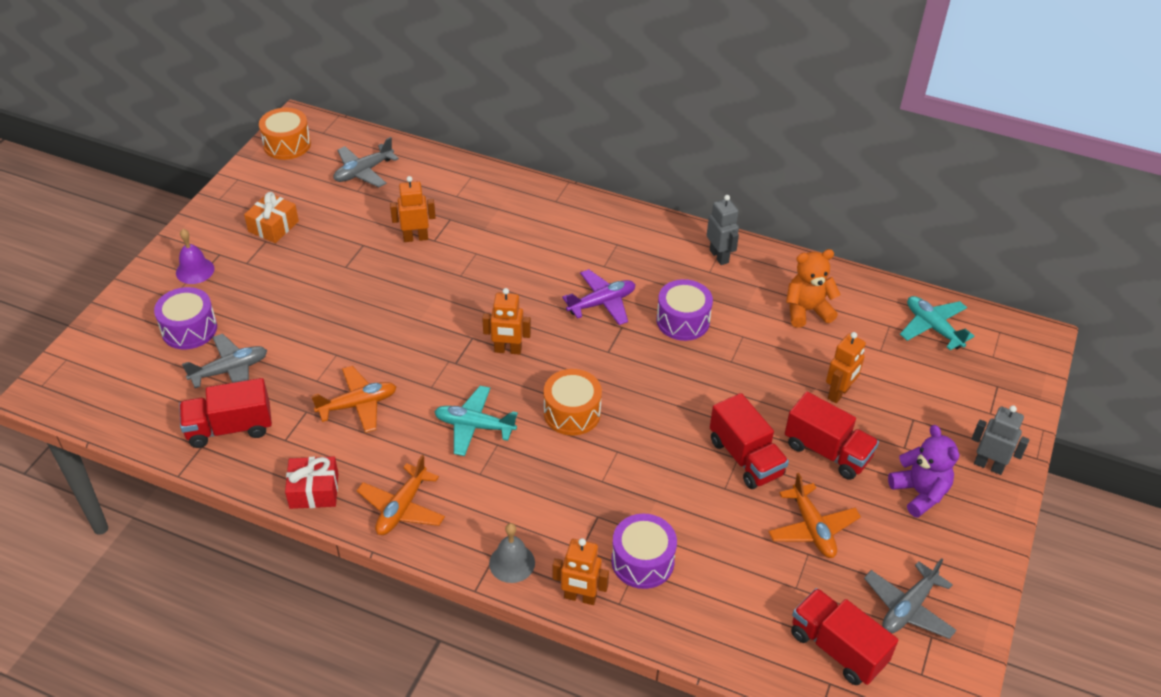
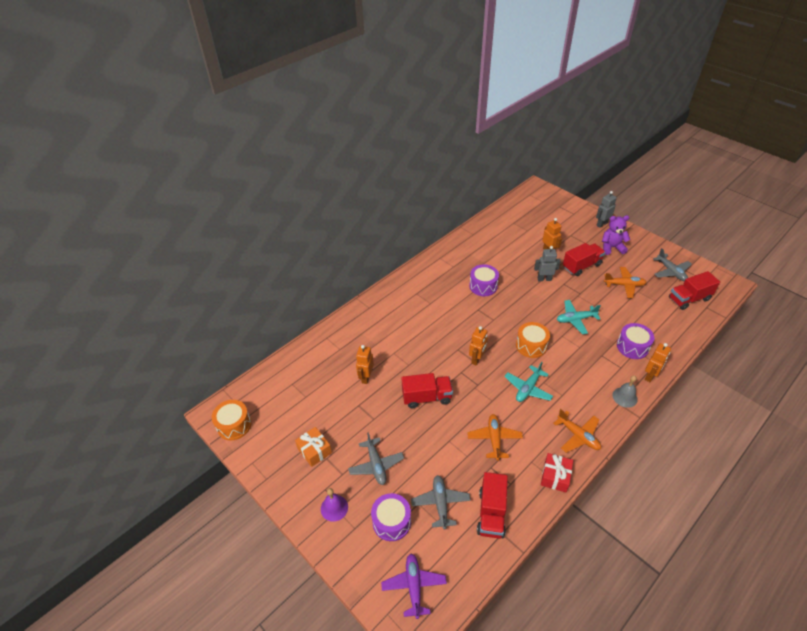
camera: 65 degrees left, 0 degrees up
(363, 172) = (289, 389): grey plane -> grey plane (376, 465)
(602, 303) = (457, 312): purple plane -> purple plane (414, 586)
(719, 256) = (444, 260): grey robot -> grey robot (544, 279)
(745, 457) = (578, 292): red truck -> red truck (427, 397)
(807, 311) = (494, 244): orange teddy bear -> none
(933, 327) = (519, 211): turquoise plane -> turquoise plane (575, 319)

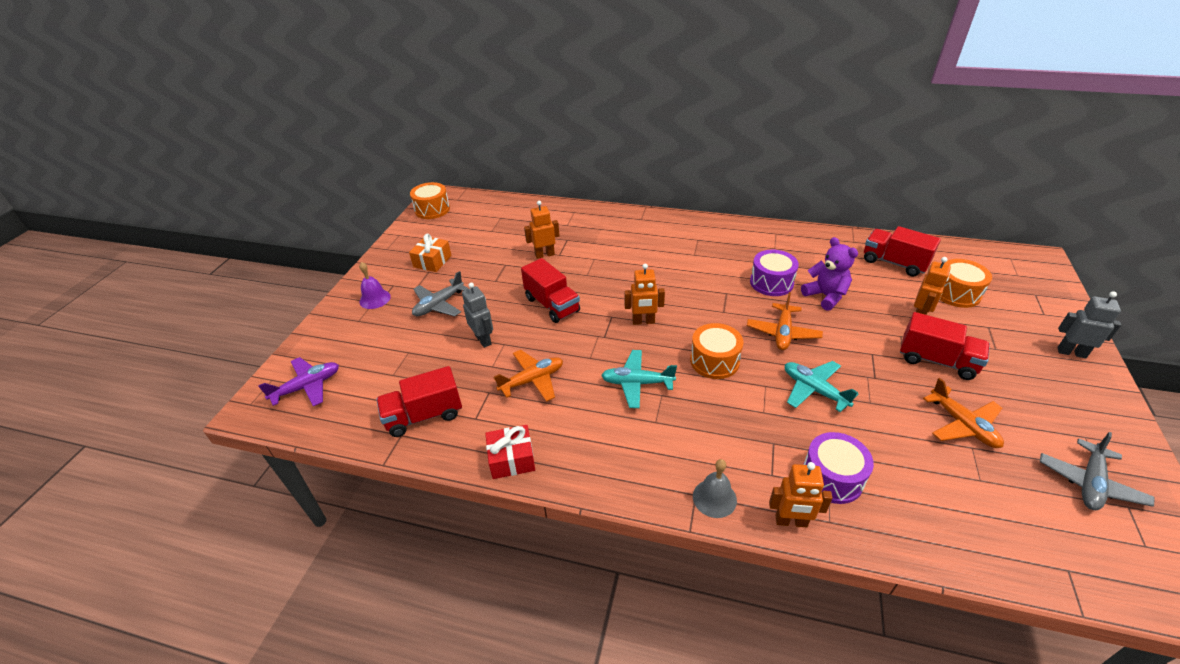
camera: 60 degrees right, 5 degrees down
(391, 522) = (376, 342): purple drum -> none
(440, 503) = (416, 369): grey plane -> none
(541, 228) = (956, 293): none -> orange drum
(544, 279) = (855, 331): grey robot -> grey robot (483, 340)
(578, 436) = (596, 462): orange plane -> orange plane (783, 333)
(611, 247) = (1032, 382): purple teddy bear -> purple teddy bear (825, 296)
(689, 299) = (1053, 533): red truck -> red truck (894, 263)

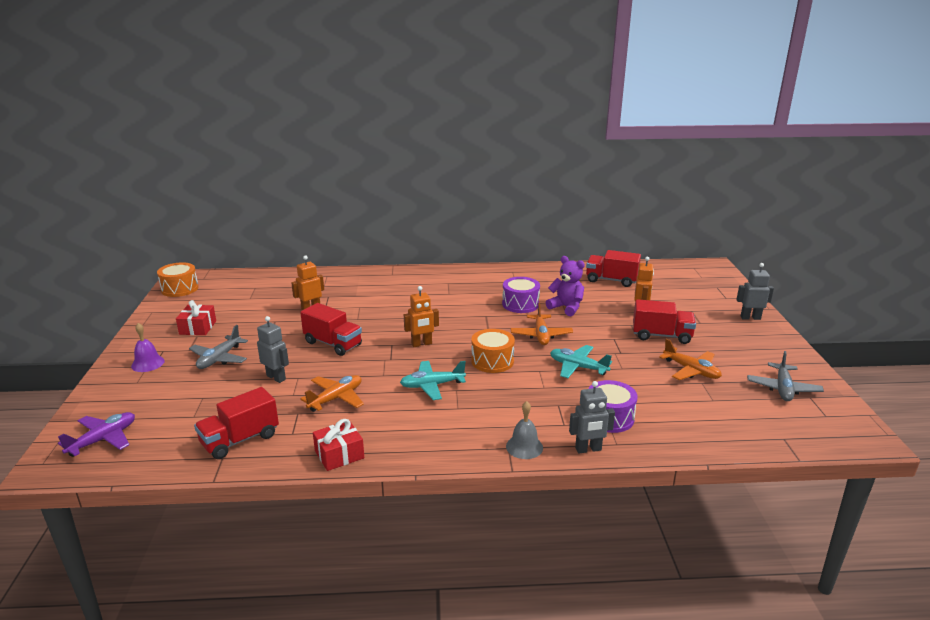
camera: 20 degrees left, 15 degrees down
(432, 261) = (198, 327): orange gift -> red gift
(791, 521) = (588, 449): orange robot -> grey robot
(956, 293) = (662, 293): orange drum -> none

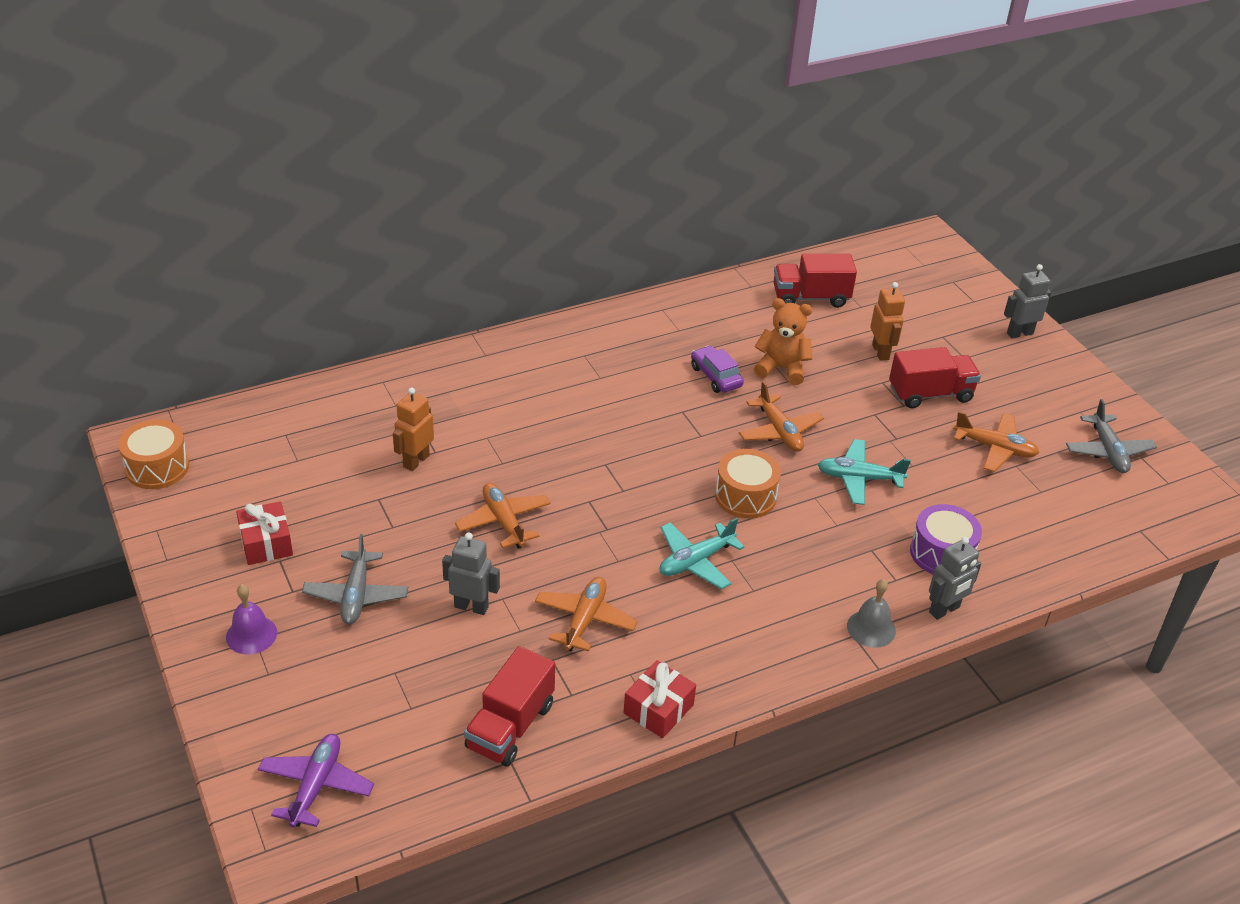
camera: 25 degrees left, 15 degrees up
(333, 344) = (504, 522): red truck -> orange plane
(421, 344) = (630, 489): orange robot -> none
(520, 304) = (715, 376): purple drum -> purple car
(566, 307) = (781, 368): purple teddy bear -> orange teddy bear

